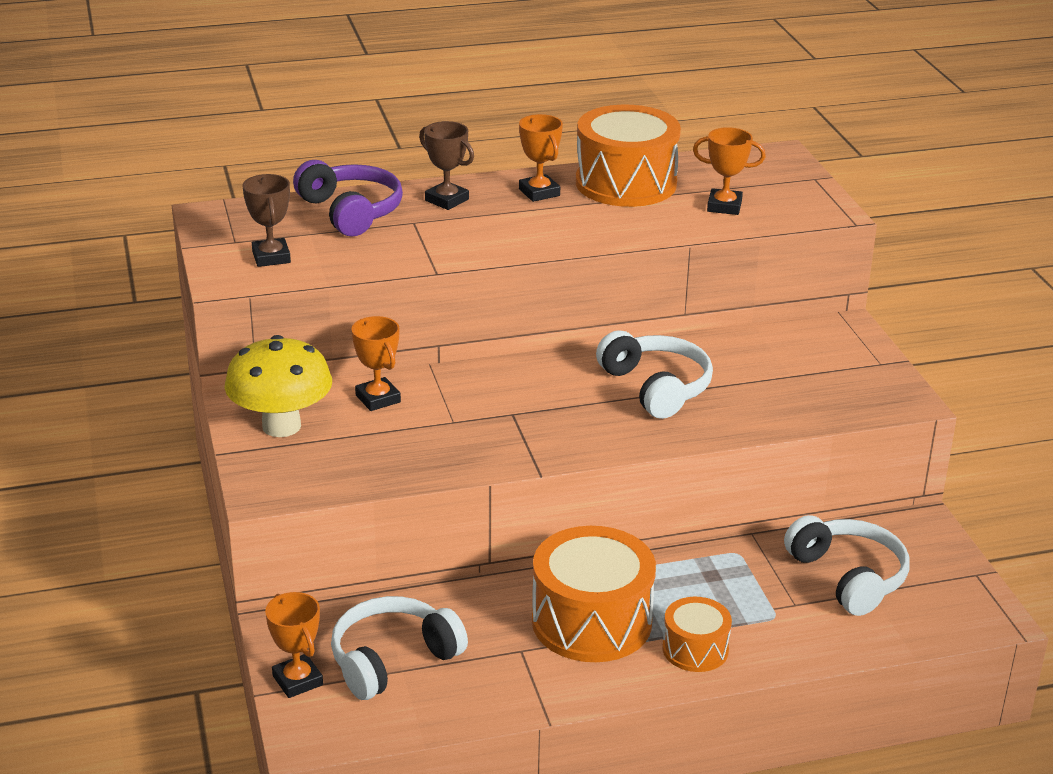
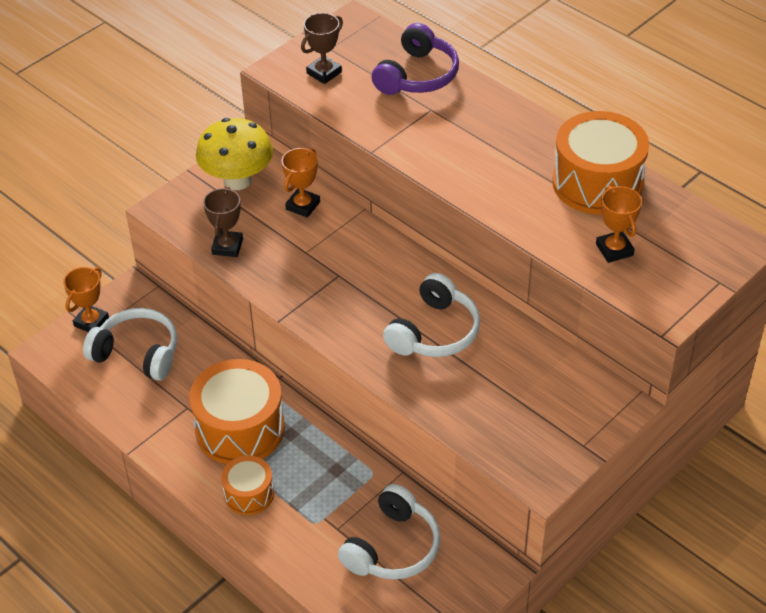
camera: 60 degrees right, 15 degrees up
(447, 200) = (478, 109): brown trophy -> brown trophy (227, 246)
(539, 192) = (535, 146): orange trophy -> none

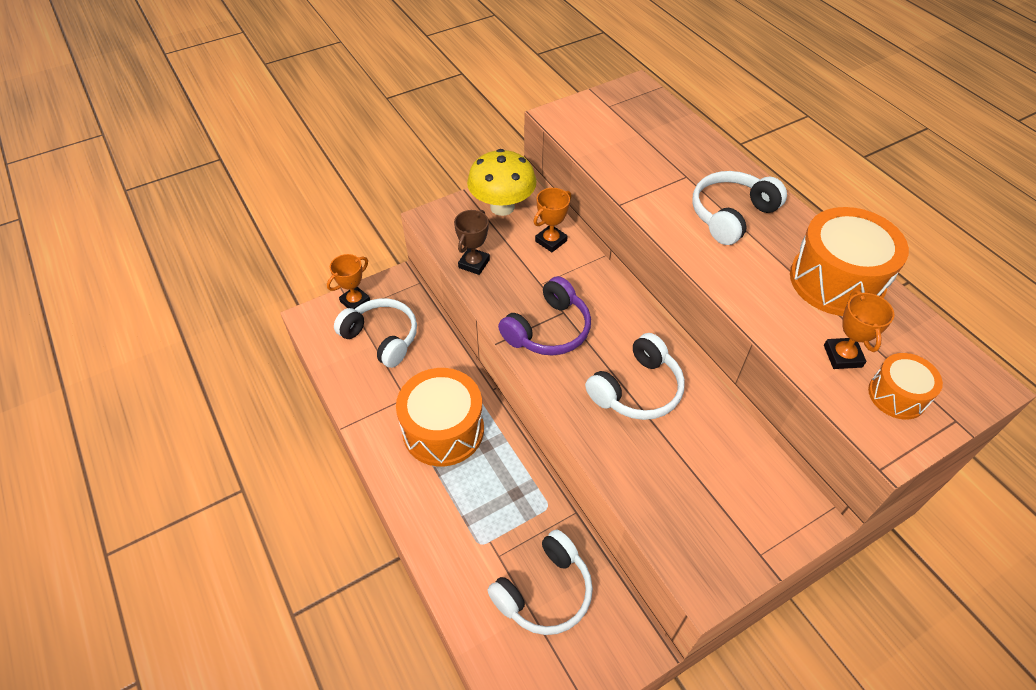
camera: 15 degrees right, 5 degrees up
(249, 494) = (430, 497): orange drum -> orange drum (897, 395)
(324, 73) = (597, 125): brown trophy -> none
(417, 75) = (681, 143): purple headphones -> purple headphones (548, 330)
(485, 140) = (731, 215): none -> white headphones

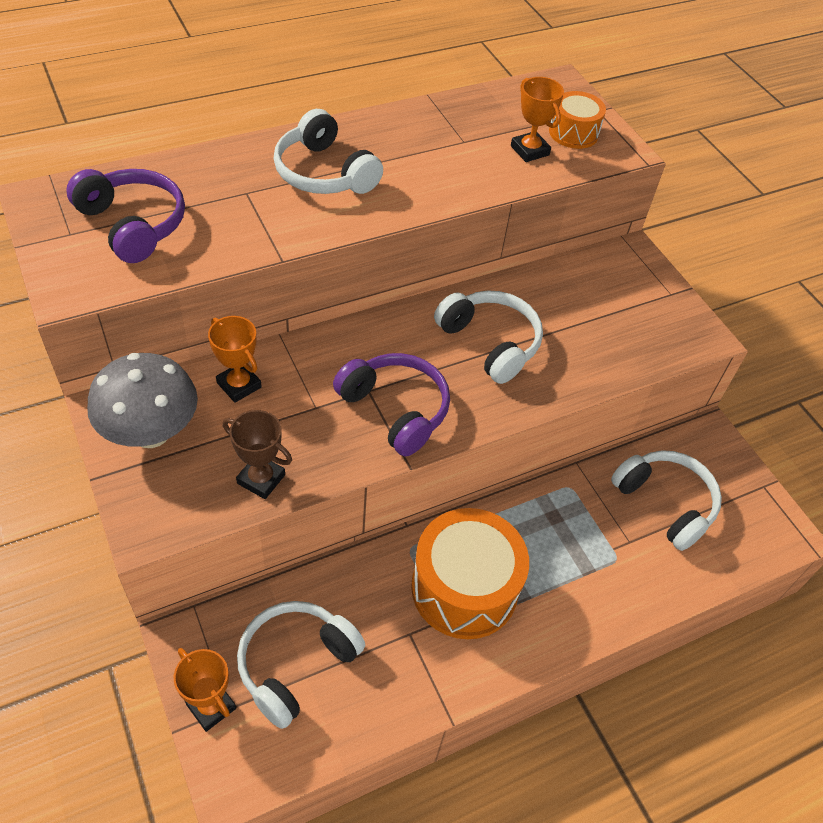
camera: 90 degrees left, 0 degrees up
(502, 207) = (151, 432): yellow mushroom -> grey mushroom
(628, 129) = (133, 224): none -> purple headphones
(836, 281) = (435, 127): orange drum -> none
(842, 356) = (529, 150): orange trophy -> orange trophy turned 60 degrees clockwise

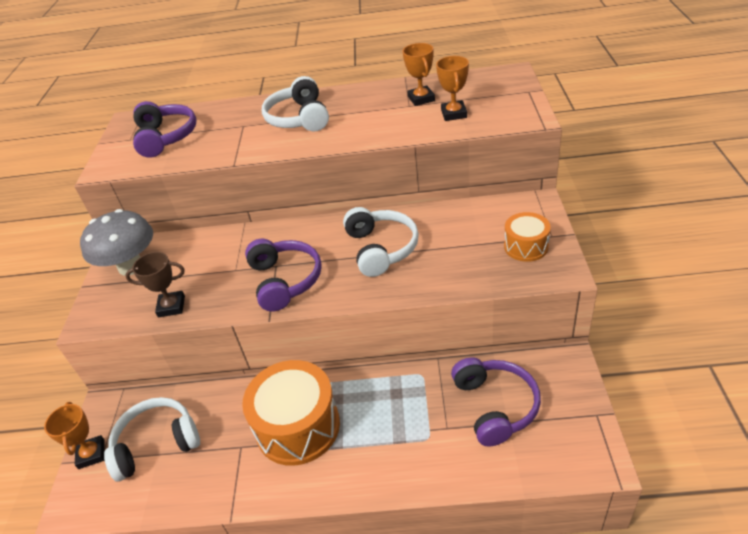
camera: 35 degrees right, 10 degrees down
(239, 385) = (199, 248): orange trophy -> orange trophy (421, 99)
(261, 479) = (171, 306): brown trophy -> brown trophy turned 60 degrees counterclockwise
(573, 133) = (497, 104): orange drum -> orange drum (526, 246)
(665, 503) = (495, 406): white headphones -> purple headphones

